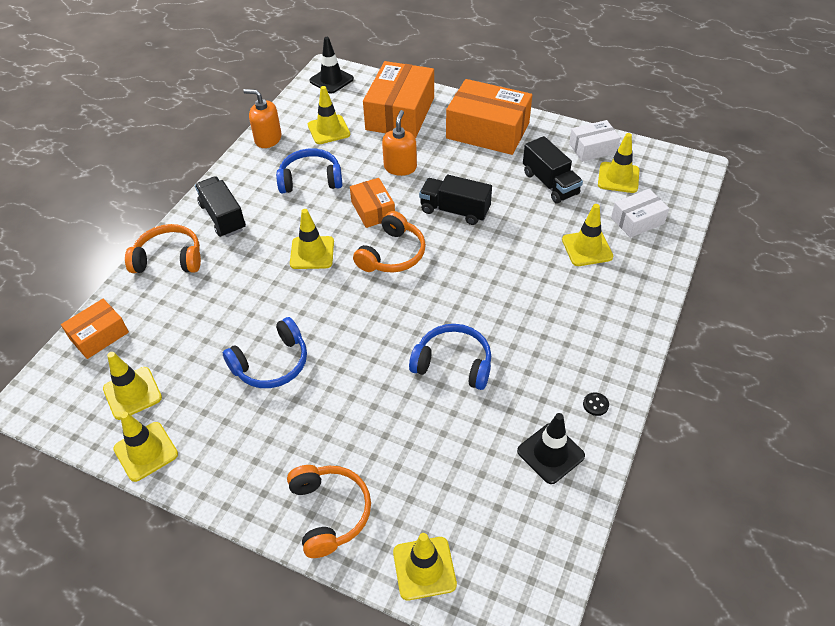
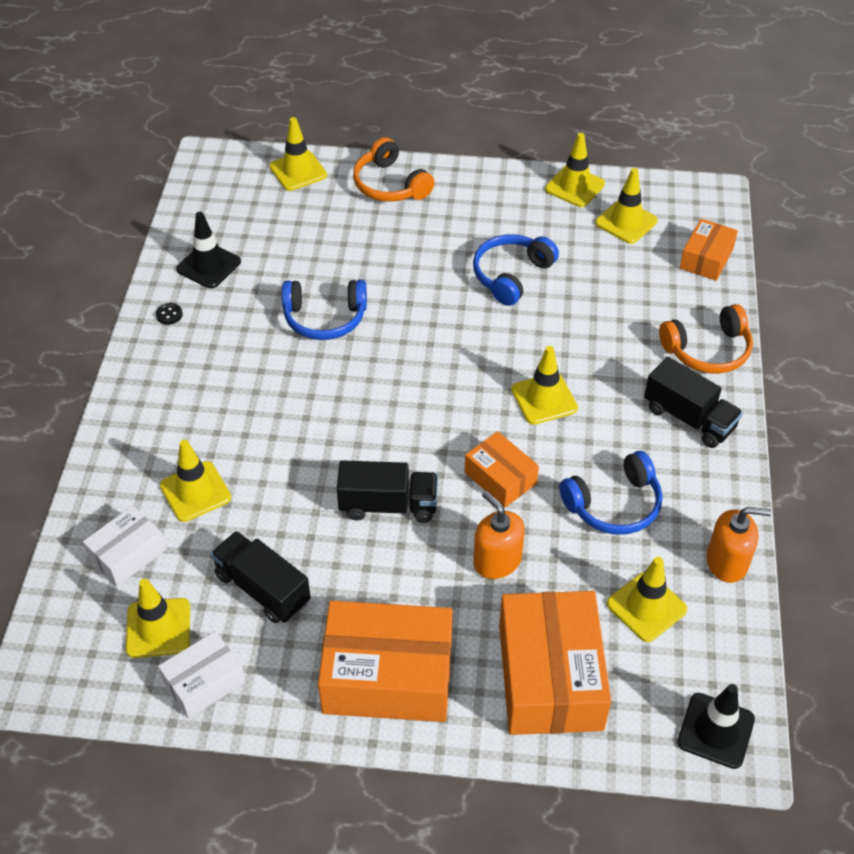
camera: 160 degrees right, 0 degrees up
(392, 254) = (444, 421): orange headphones -> none
(400, 167) = (497, 561): orange soap dispenser -> orange soap dispenser turned 150 degrees clockwise

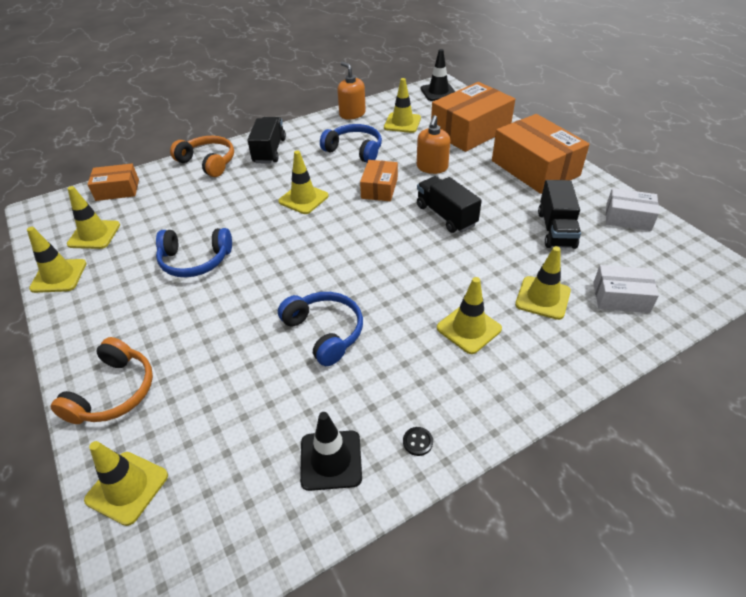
camera: 125 degrees left, 5 degrees down
(158, 628) = (633, 252): yellow traffic cone -> yellow traffic cone (469, 328)

